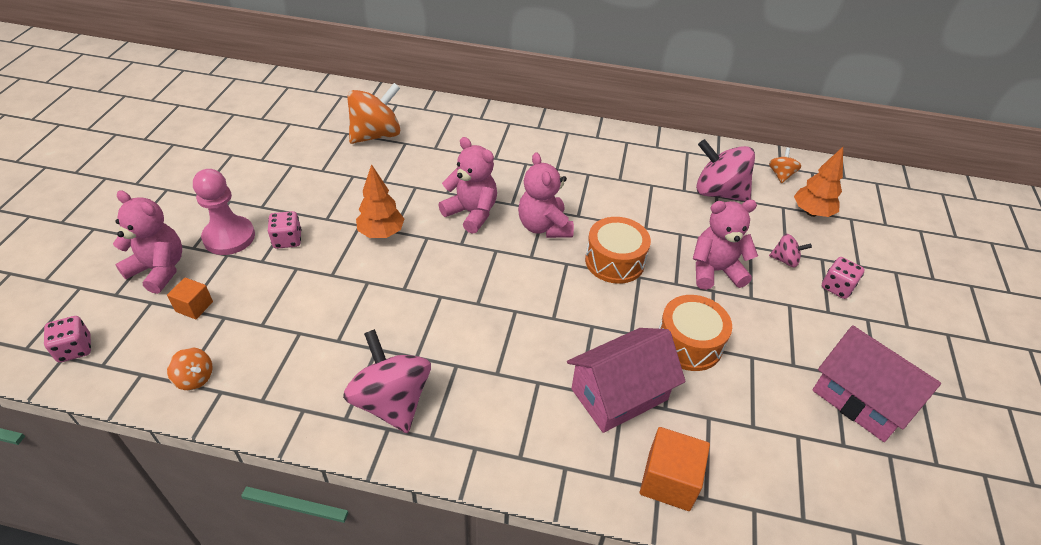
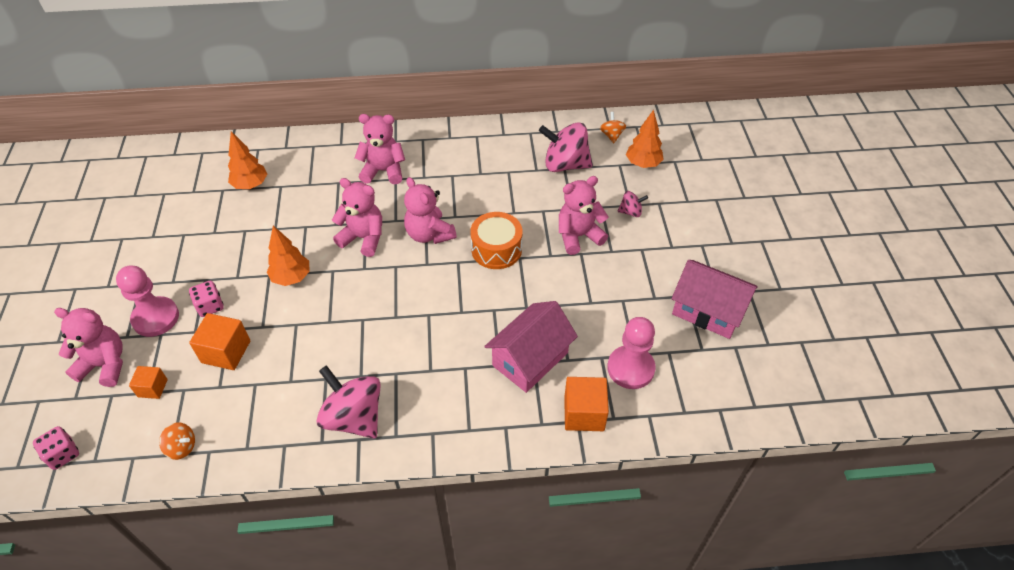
camera: 15 degrees left, 5 degrees up
(284, 290) = (226, 352): none -> orange cube
(376, 135) = (251, 185): orange spinning top -> orange tree
(516, 153) = (383, 171): none -> pink teddy bear
(689, 343) = (572, 303): orange drum -> none
(743, 442) = (630, 368): none -> pink pawn
(837, 287) = (674, 224): pink dice -> none

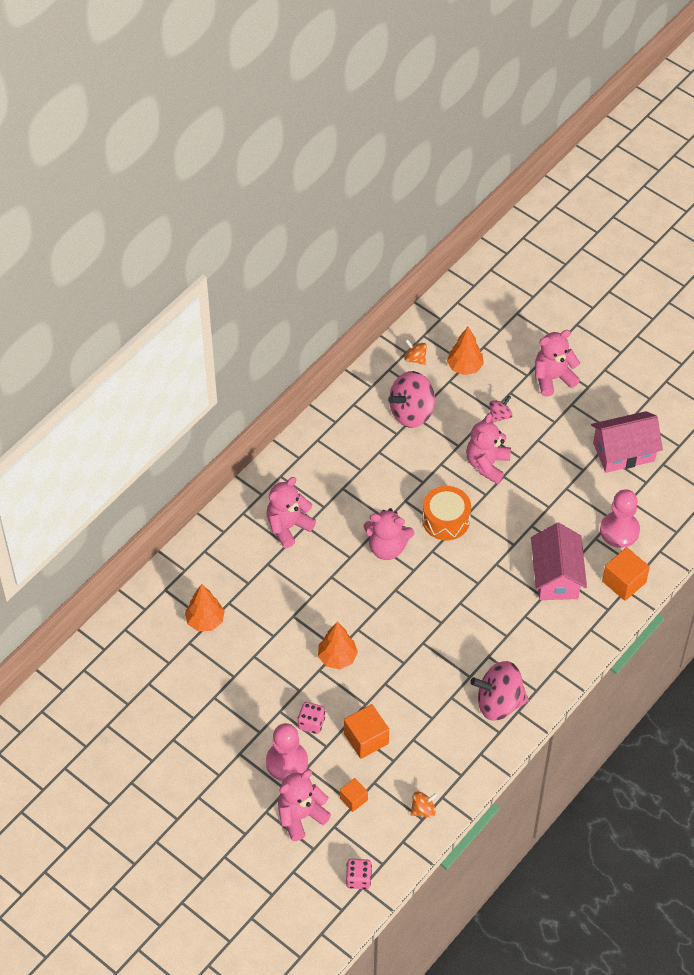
camera: 45 degrees left, 5 degrees up
(363, 238) = (346, 589): pink teddy bear -> pink teddy bear (553, 378)

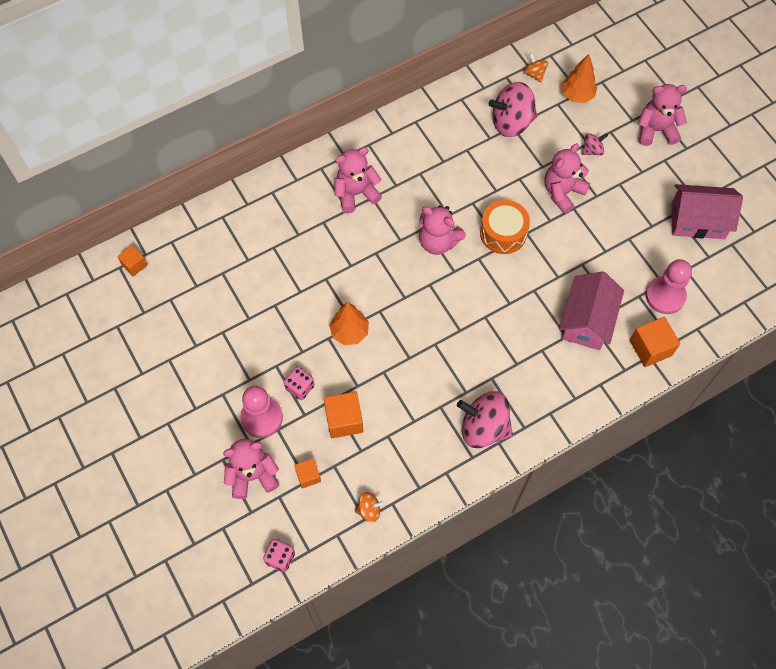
camera: 20 degrees right, 10 degrees up
(98, 662) = (134, 265): none -> orange cube
(205, 621) = (245, 257): orange tree -> none

